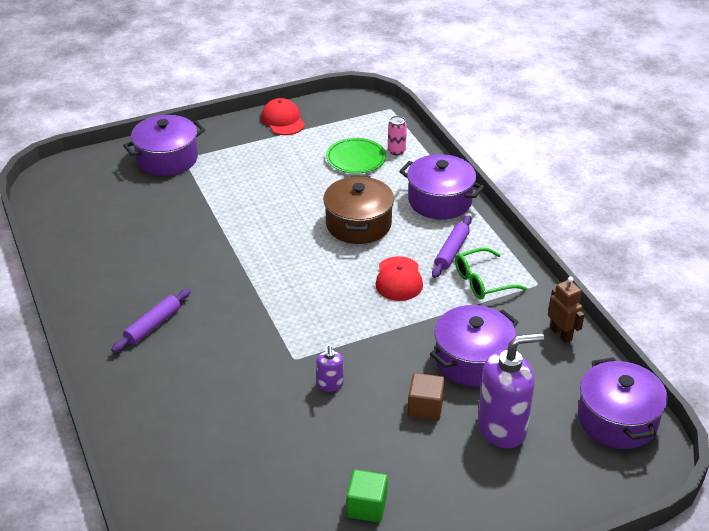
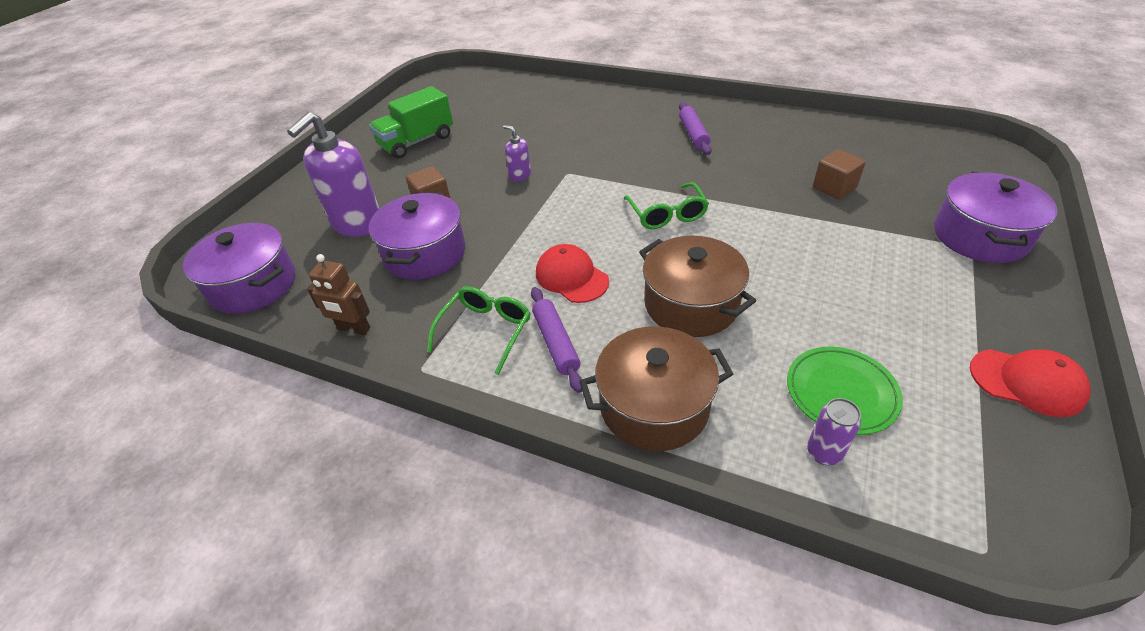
camera: 140 degrees right, 5 degrees up
(166, 224) = (834, 188): none -> brown cube
(285, 278) = (666, 214): none -> green glasses
(366, 506) = (417, 142): green cube -> green truck
(396, 151) = (824, 452): pink can -> purple can
(440, 201) = (654, 406): purple pot -> brown pot

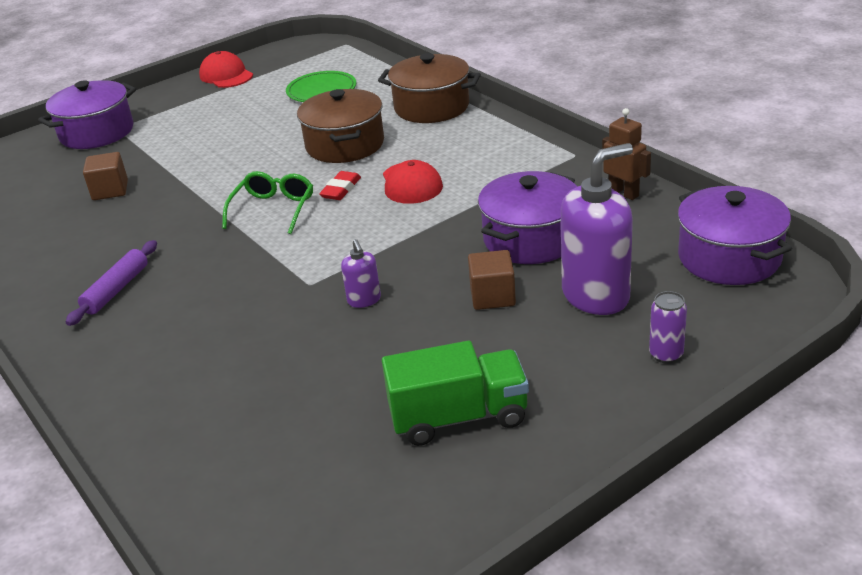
camera: 150 degrees left, 10 degrees down
(485, 331) = (511, 165): green glasses -> none
(556, 343) = (463, 147): purple rolling pin -> none
(631, 250) = (341, 189): none -> red eraser
(824, 452) = (365, 76): purple can -> purple can (666, 354)

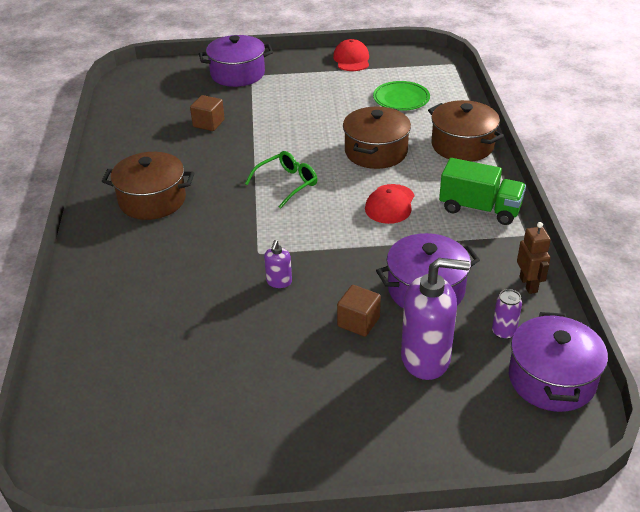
camera: 30 degrees right, 5 degrees up
(116, 290) = (152, 200): purple rolling pin -> brown pot
(341, 189) = (341, 187): red eraser -> none
(458, 417) = (255, 399): green truck -> green truck (479, 209)
(666, 354) = (427, 431): purple can -> purple can (503, 332)

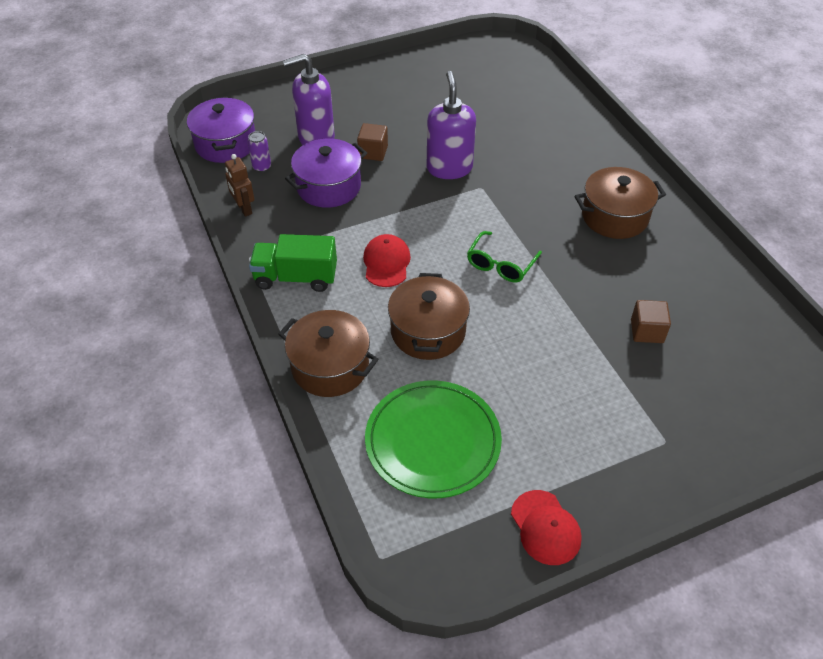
camera: 160 degrees right, 10 degrees up
(237, 74) = (688, 441): purple pot -> none
(279, 282) = (449, 168): purple soap dispenser -> purple soap dispenser, size x2.13
(401, 99) = (432, 441): green plate -> green plate, size x1.66

